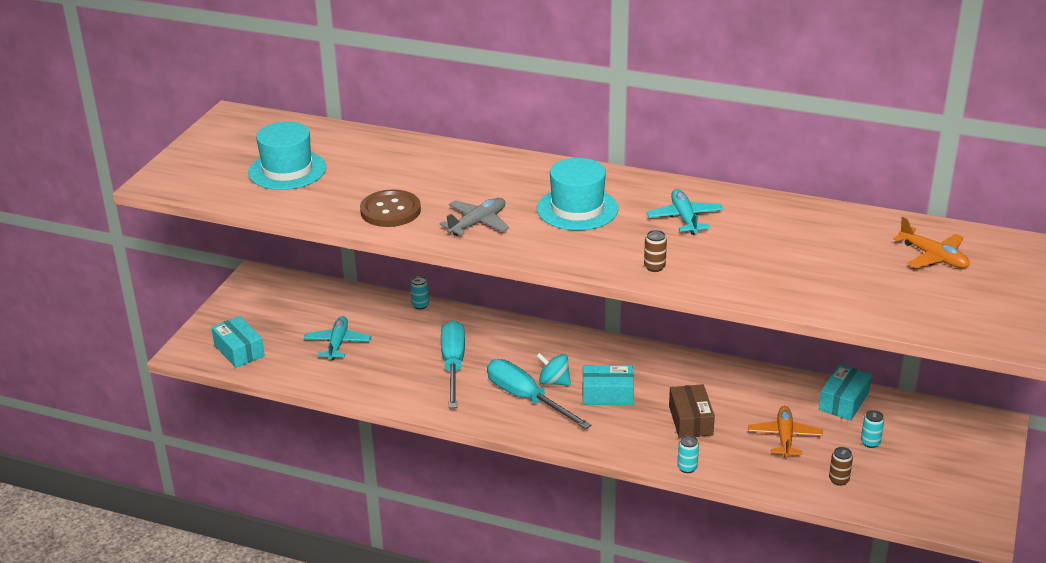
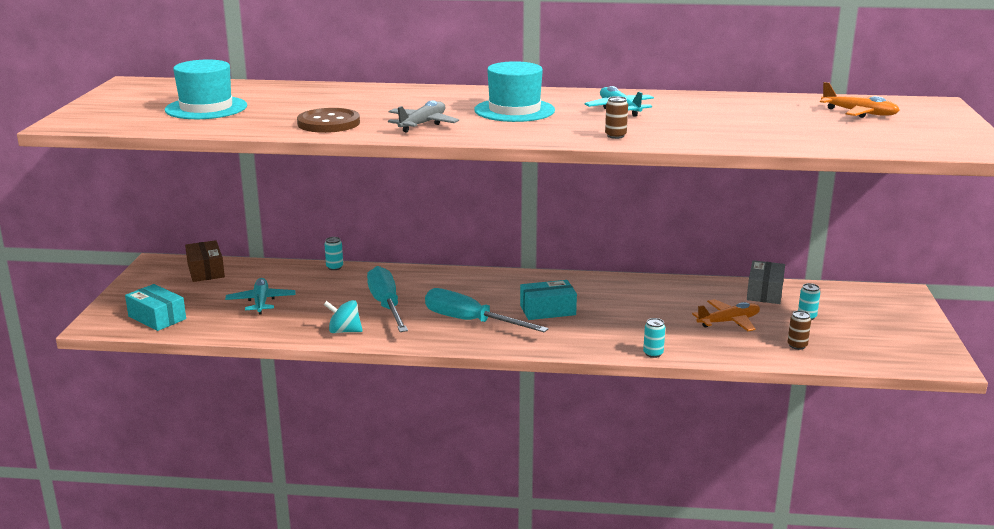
camera: 15 degrees left, 10 degrees down
(554, 382) = (491, 307): turquoise spinning top -> turquoise spinning top (344, 331)
(690, 420) = (636, 320): brown box -> brown box (206, 271)
(784, 437) = (729, 322): orange plane -> orange plane turned 75 degrees clockwise
(843, 401) = (764, 292): turquoise box -> grey box

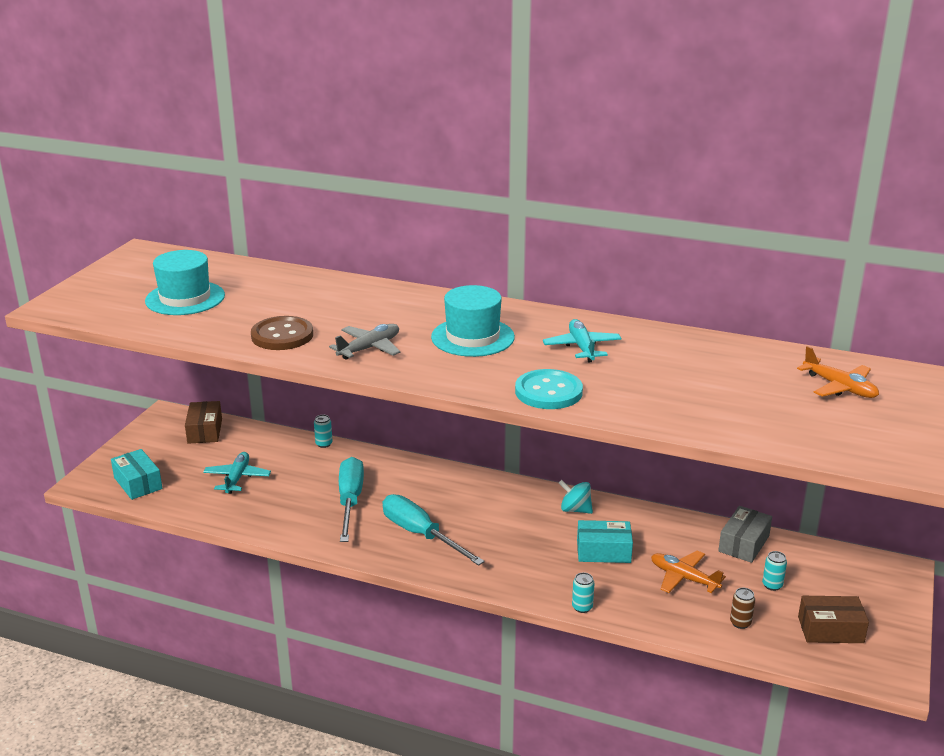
camera: 15 degrees right, 5 degrees up
(344, 331) = (296, 527): turquoise spinning top -> turquoise spinning top (575, 510)
(547, 310) = (503, 532): turquoise box -> turquoise box (603, 551)
(615, 136) = (548, 392): brown can -> turquoise button
(729, 322) = (683, 578): orange plane -> orange plane turned 135 degrees counterclockwise
(874, 340) = (830, 630): none -> brown box

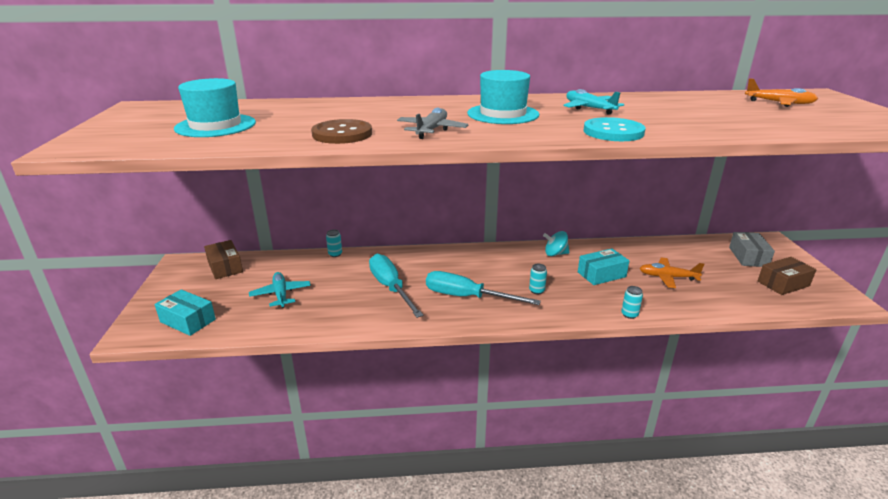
camera: 25 degrees left, 0 degrees up
(740, 623) = (732, 295): brown can -> none
(744, 543) = (675, 248): grey box -> grey box (748, 257)
(772, 585) = (720, 267): turquoise can -> turquoise can (536, 291)

